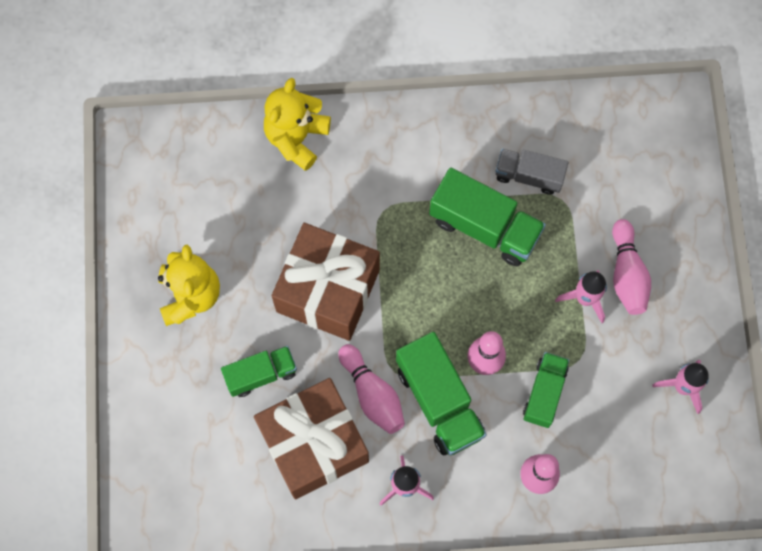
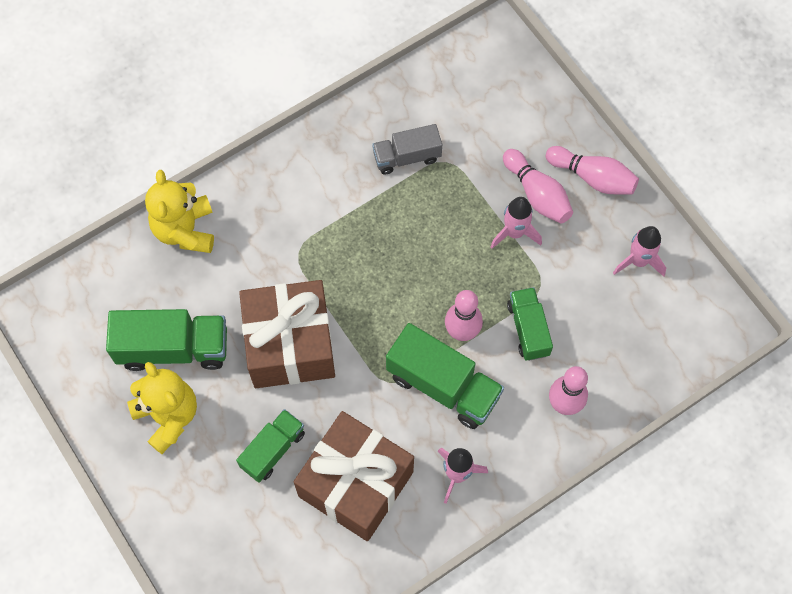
camera: 30 degrees left, 5 degrees down
(372, 394) = (382, 412): pink bowling pin -> pink bowling pin (592, 177)
(484, 226) = (394, 218): green truck -> green truck (173, 348)

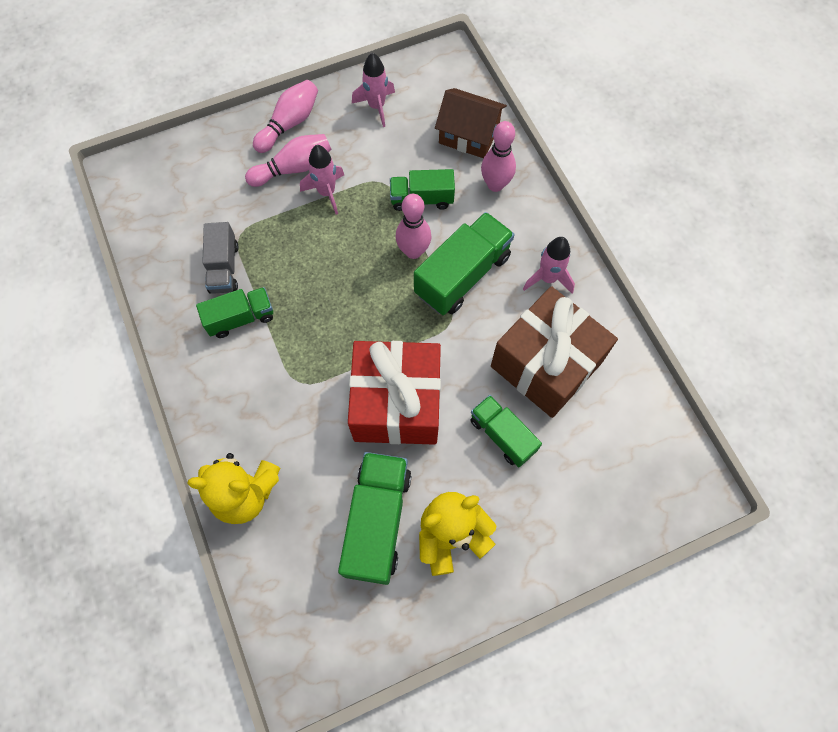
camera: 80 degrees left, 0 degrees up
(290, 345) = (397, 404): brown gift -> red gift
(355, 185) = (240, 318): none -> green truck
(624, 366) = (469, 135): none -> brown house

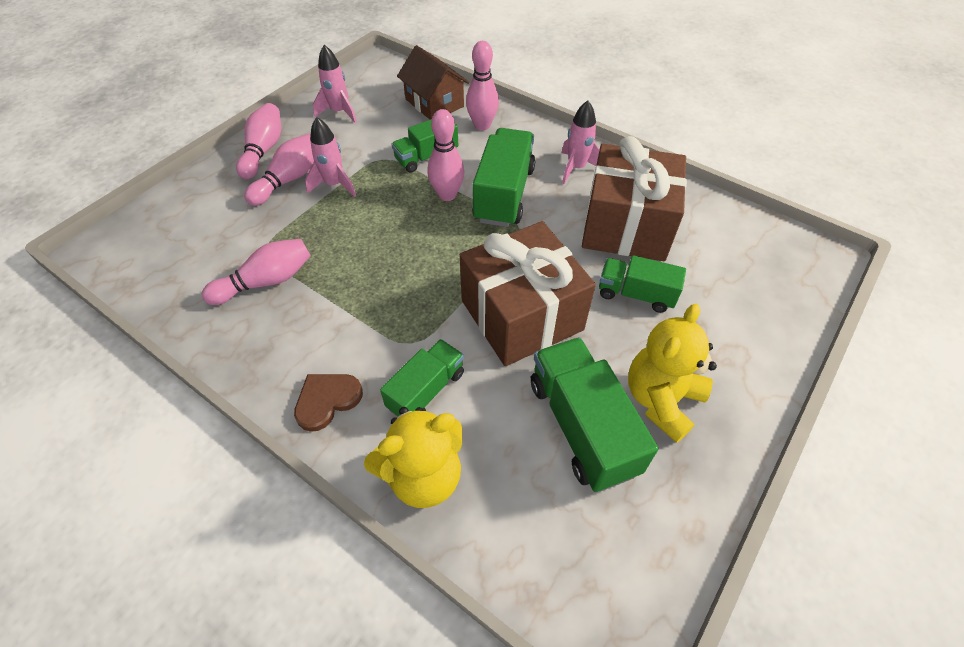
camera: 30 degrees left, 15 degrees down
(214, 398) = (327, 400): none -> brown heart
(224, 268) = (266, 282): grey truck -> pink bowling pin
(240, 318) = (311, 316): green truck -> green truck (426, 390)
(397, 404) = (522, 315): red gift -> brown gift
(469, 135) = (434, 103): brown house -> brown house turned 60 degrees clockwise

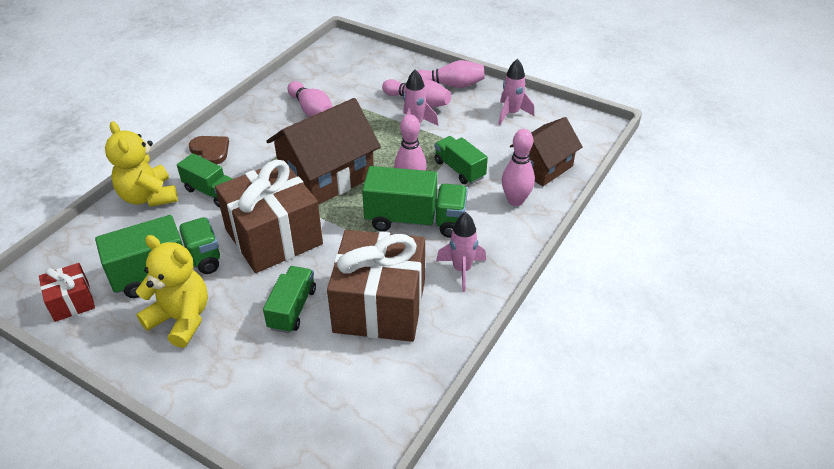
camera: 85 degrees right, 10 degrees down
(415, 266) = (326, 176): none -> brown house
(644, 545) = (72, 302): none -> red gift

